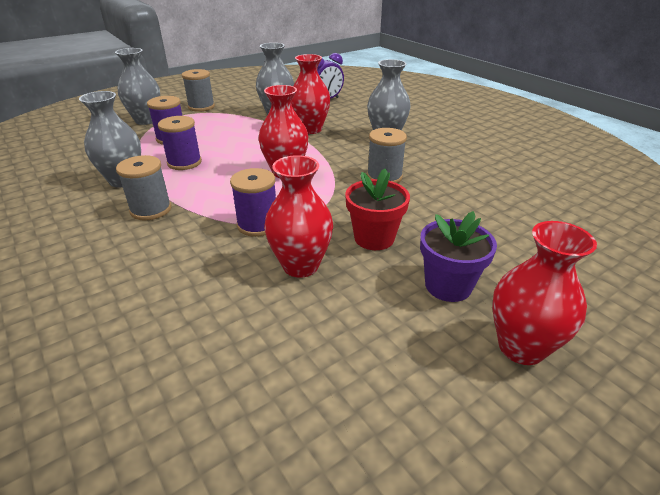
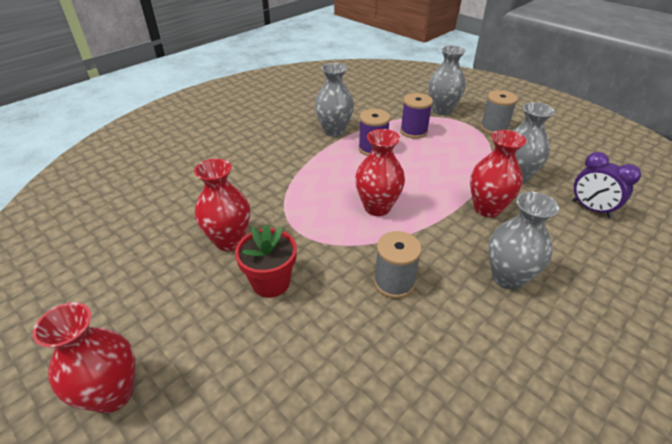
camera: 80 degrees right, 5 degrees up
(151, 210) = (296, 153): grey spool -> none
(258, 225) = (283, 208): purple spool -> none
(448, 286) = (198, 340): purple flower pot -> none

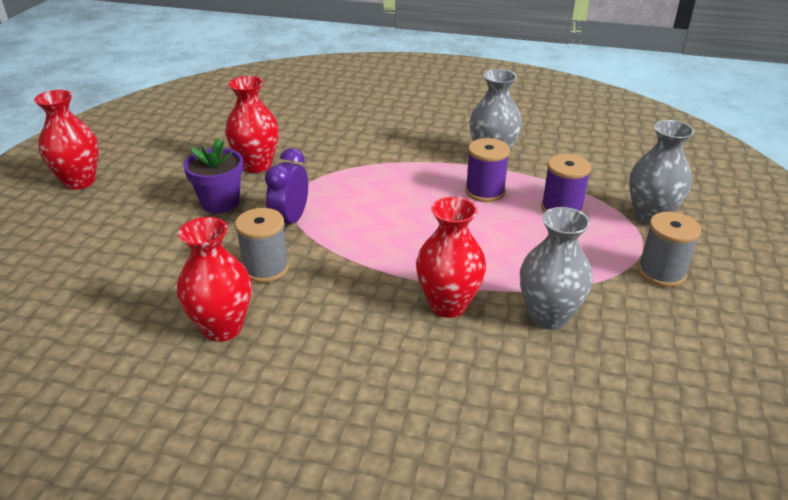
camera: 60 degrees right, 5 degrees down
(271, 282) = (220, 203): red flower pot -> purple flower pot
(377, 207) = (375, 226): red vase -> red vase (222, 328)
(507, 277) = (329, 345): grey vase -> none
(591, 209) = (543, 405): purple clock -> purple clock (290, 221)

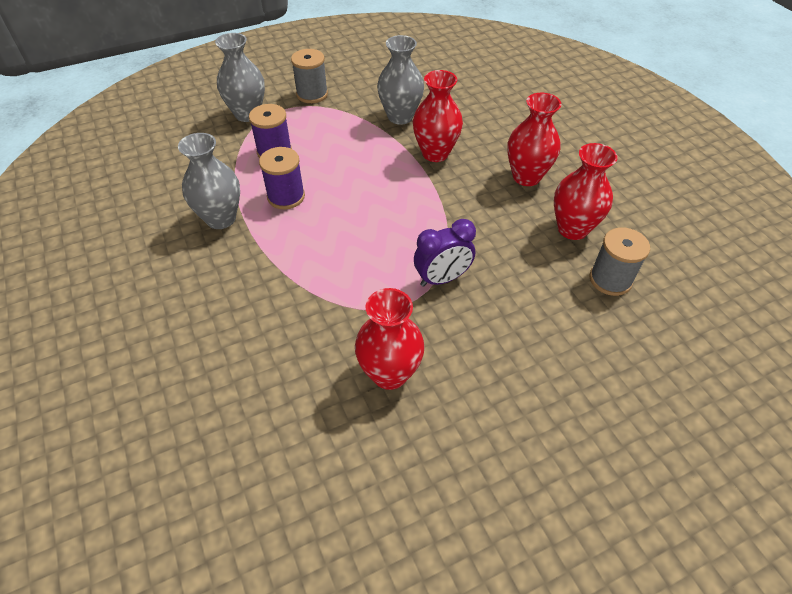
camera: 130 degrees left, 15 degrees up
(79, 181) = (581, 513): red vase -> red vase (526, 177)
(220, 203) = (472, 346): purple flower pot -> none
(266, 268) = (505, 250): grey spool -> grey spool (610, 279)

